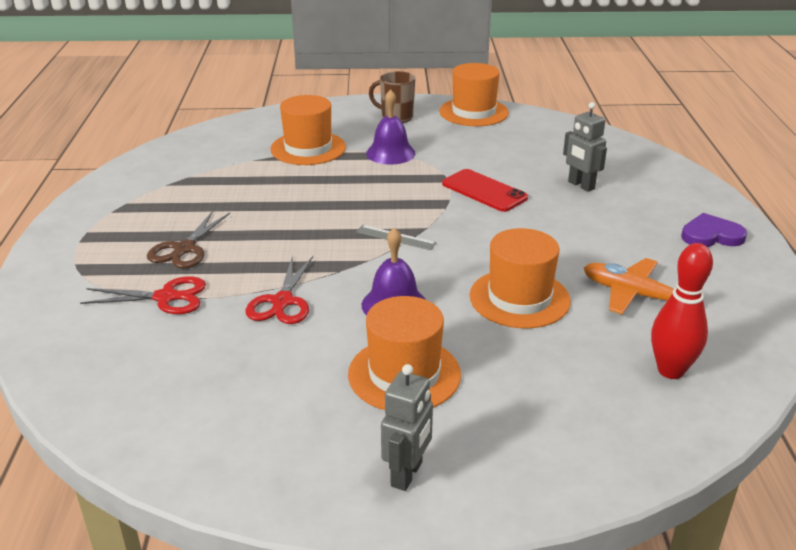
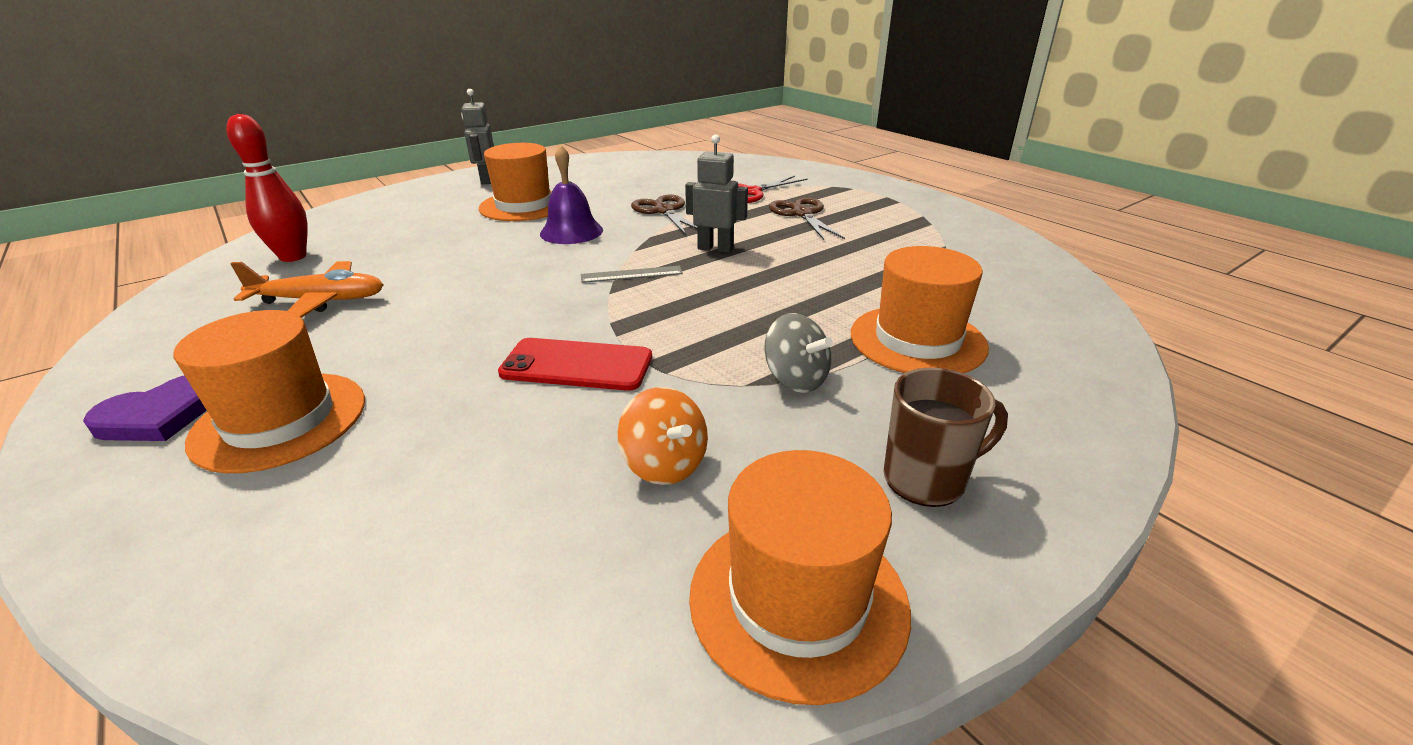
camera: 145 degrees right, 0 degrees up
(282, 301) = (664, 211): red scissors -> brown scissors
(390, 153) = (795, 379): purple bell -> grey spinning top
(480, 146) = (665, 464): none -> orange spinning top
(519, 298) = (455, 264): orange hat -> orange hat (280, 420)
(581, 185) = (409, 438): grey robot -> grey robot (715, 248)

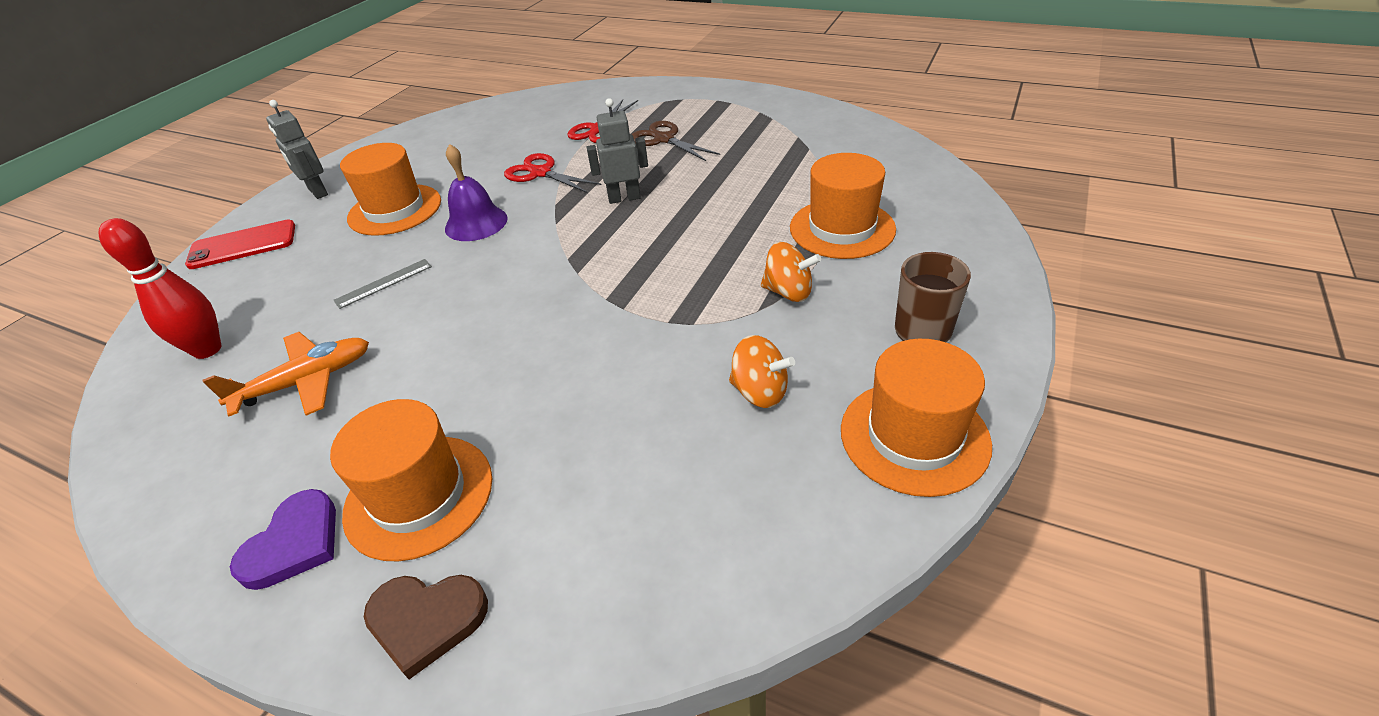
camera: 25 degrees left, 10 degrees up
(151, 531) = (426, 620): none -> brown heart
(577, 365) = (618, 345): red phone -> red phone (243, 245)
(631, 274) = (578, 248): grey ruler -> grey ruler (383, 283)
(664, 211) = (541, 173): brown scissors -> red scissors
(795, 379) = (788, 292): grey spinning top -> orange spinning top

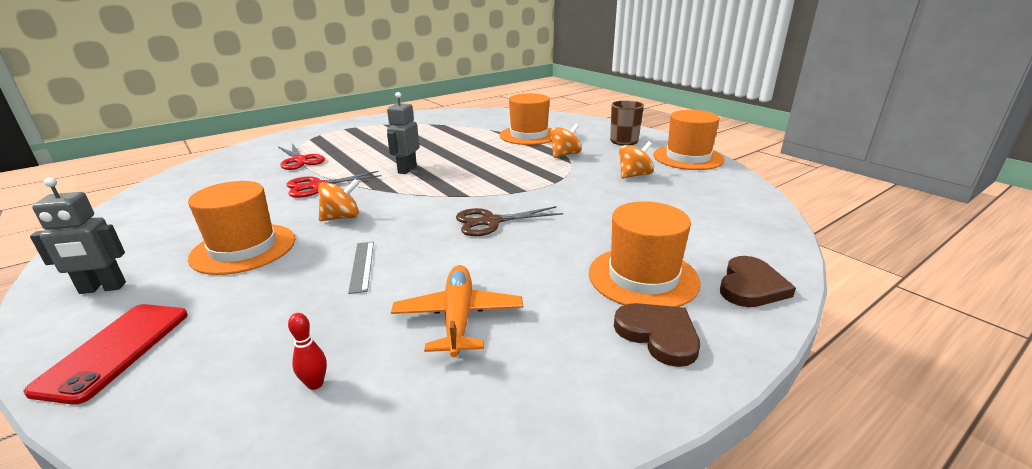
camera: 65 degrees left, 15 degrees down
(207, 350) = (315, 384): red bowling pin -> red bowling pin, size x0.46
(294, 543) = (658, 335): purple heart -> brown heart
(476, 223) = (342, 217): purple bell -> orange spinning top
(664, 139) = (359, 148): brown scissors -> brown scissors (491, 222)

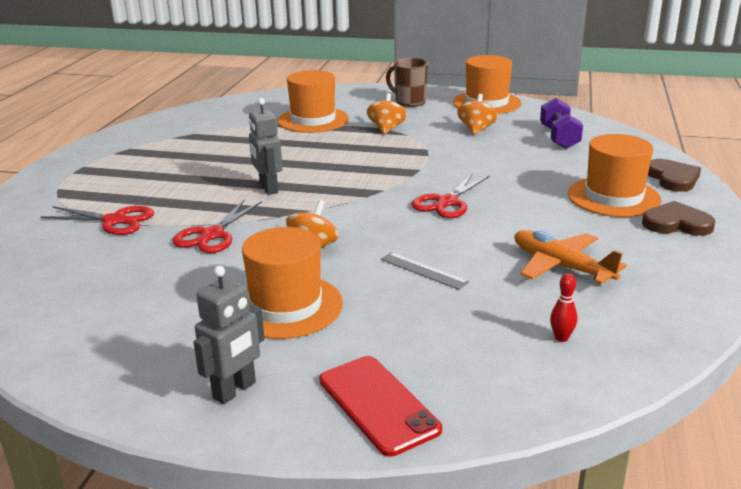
camera: 40 degrees left, 0 degrees up
(491, 222) = (447, 202): brown scissors -> red scissors
(699, 204) = (559, 137): none -> purple dumbbell

